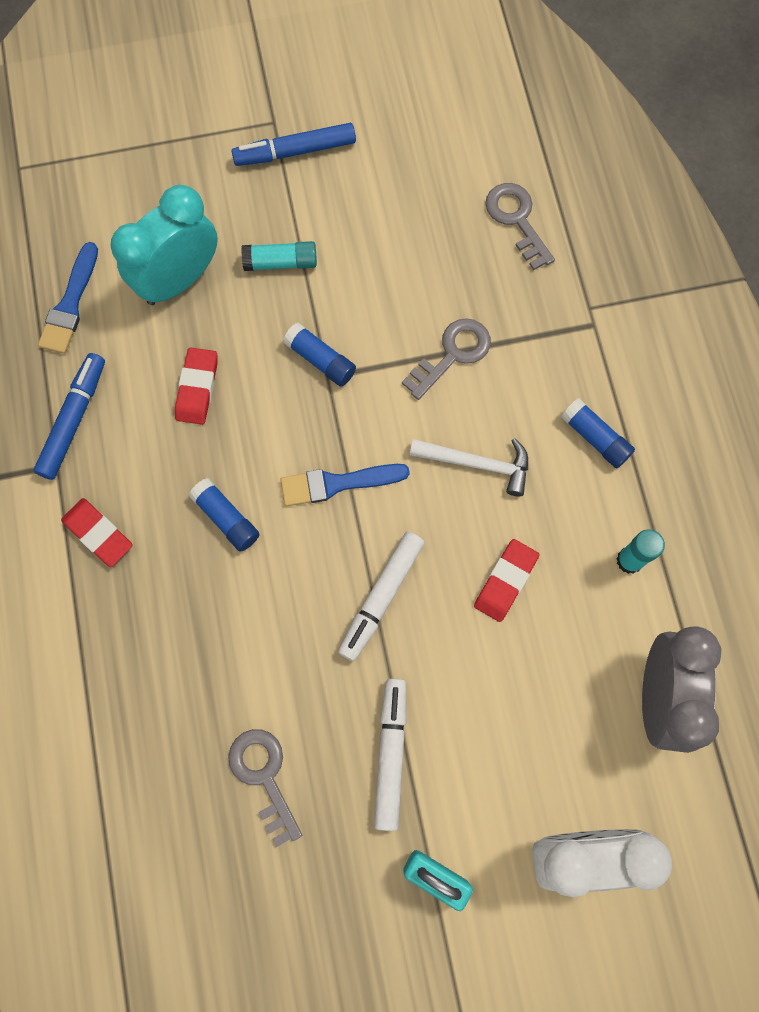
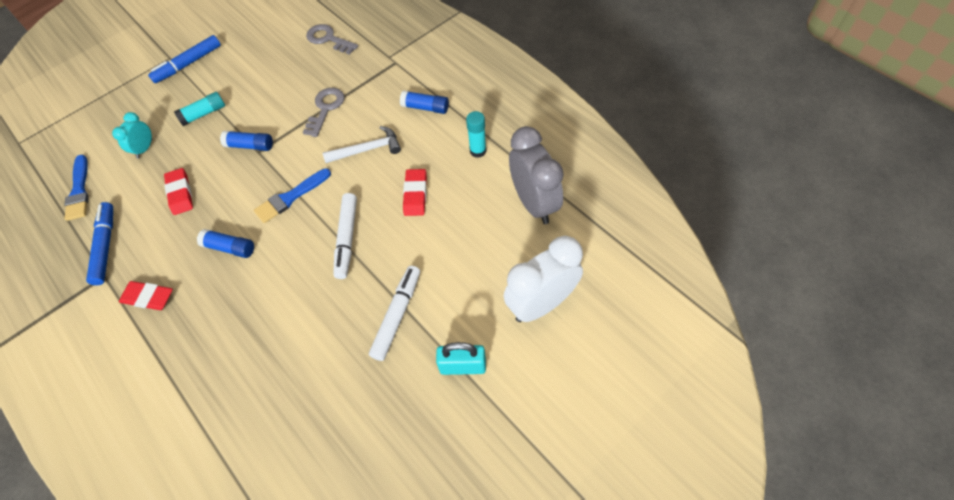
camera: 25 degrees left, 15 degrees down
(179, 280) = (145, 149): turquoise clock -> turquoise clock, size x0.51
(264, 777) = (323, 372): grey key -> none
(391, 754) = (397, 315): white marker -> white marker turned 45 degrees clockwise

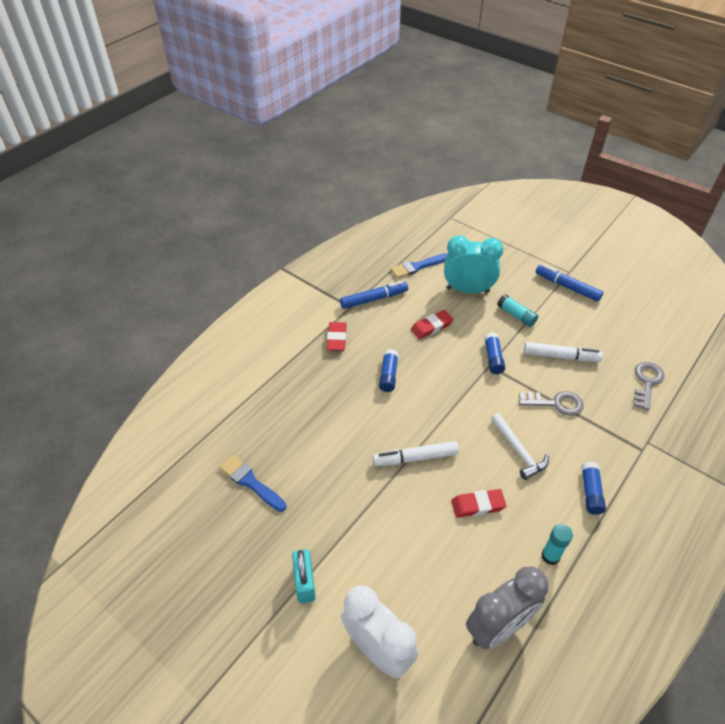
camera: 75 degrees right, 10 degrees down
(145, 149) = (468, 290): turquoise clock -> turquoise clock, size x1.95
(290, 197) = (447, 403): blue brush -> blue brush (251, 482)
(397, 315) = (346, 516): white marker -> white marker (561, 356)

